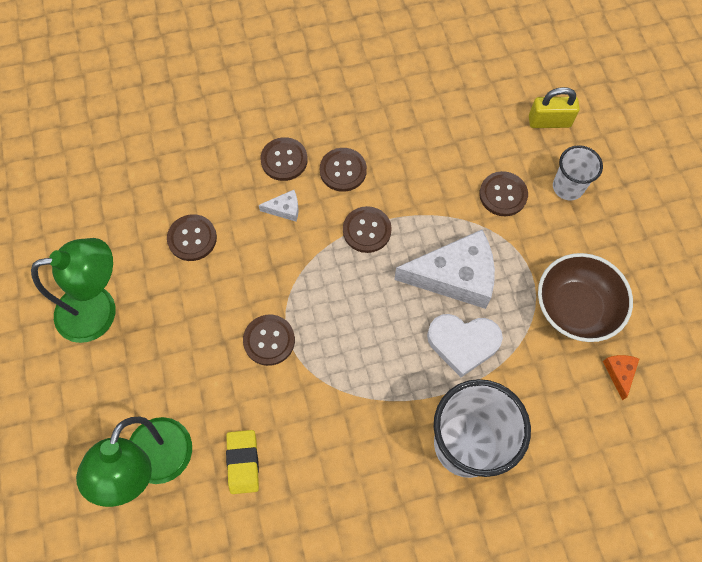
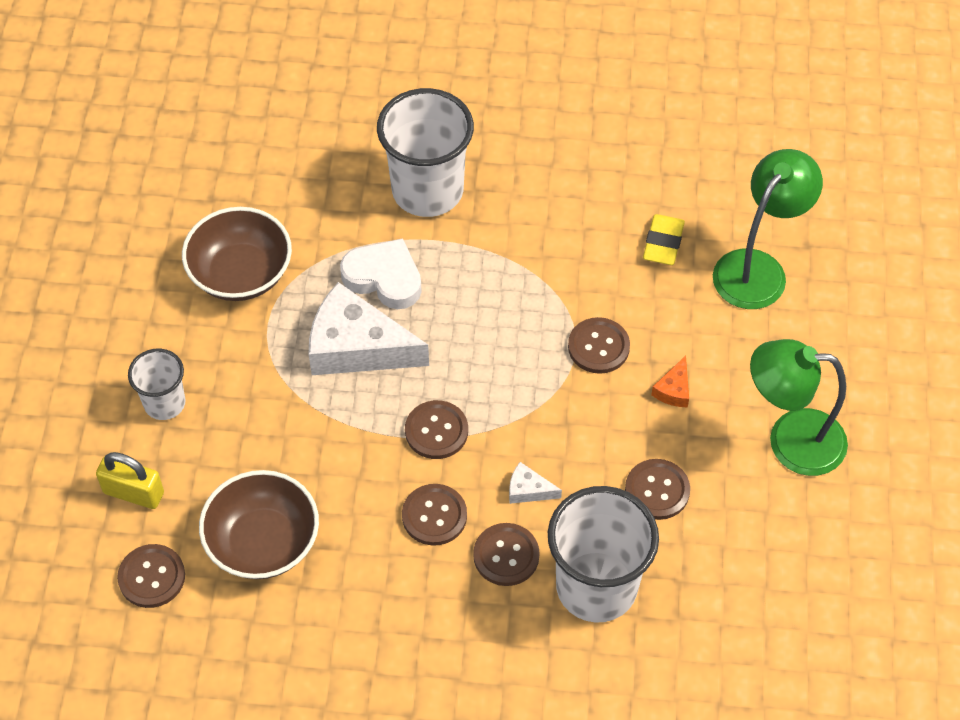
camera: 160 degrees left, 10 degrees down
(216, 159) = (596, 587): none -> white cup
(447, 118) = (263, 542): none -> brown bowl
(503, 195) = (249, 420): brown button -> brown button (151, 577)
(619, 373) = (235, 201): orange cheese -> orange cheese (673, 390)

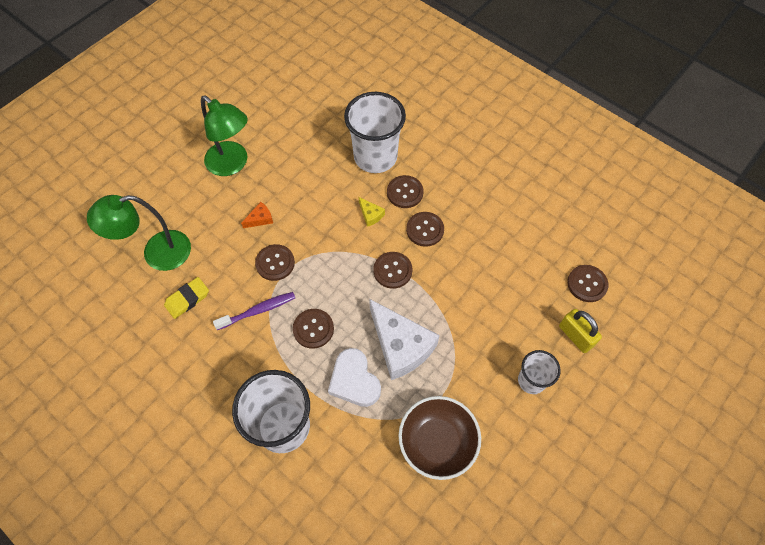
camera: 145 degrees left, 5 degrees up
(263, 542) = (519, 267): brown bowl -> none
(528, 490) = (370, 215): white cheese -> yellow cheese
(566, 281) = (258, 310): none -> purple toothbrush
(657, 490) = (312, 179): brown button -> brown button (313, 329)

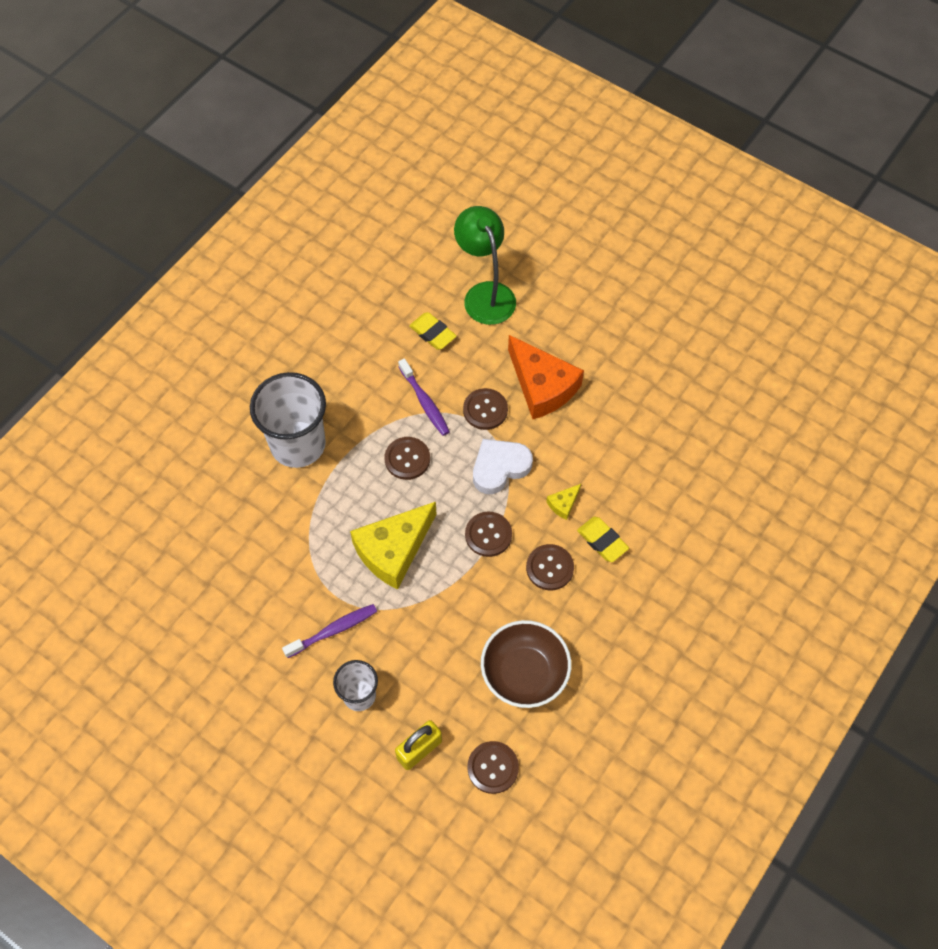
camera: 85 degrees right, 0 degrees up
(232, 164) = (614, 345): green lamp -> none
(260, 219) = (542, 386): orange cheese -> orange cheese, size x2.35
(354, 380) = (350, 506): white heart -> white heart (499, 467)
(375, 157) = (652, 502): white cup -> none
(400, 345) = (393, 550): white cheese -> yellow cheese
(405, 192) = (602, 541): brown button -> yellow eraser
(437, 442) = (285, 594): brown bowl -> brown bowl (524, 673)
(473, 400) = (333, 630): none -> purple toothbrush

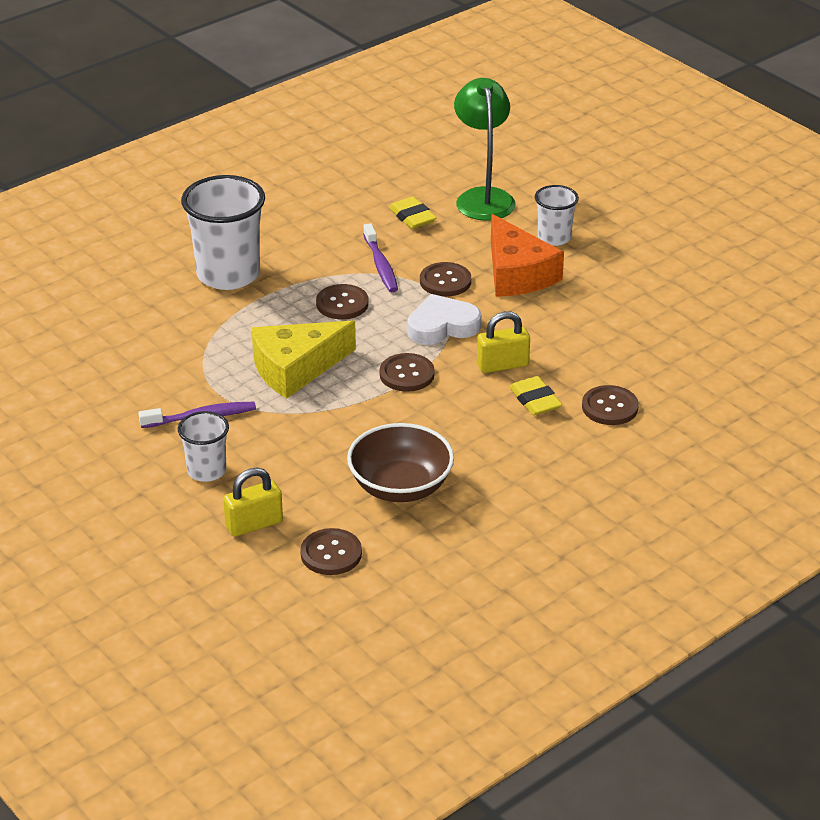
camera: 15 degrees right, 25 degrees down
(549, 568) = (465, 411): brown button -> brown button (610, 407)
(559, 333) = (554, 237): none -> white cup
(563, 504) = (502, 365): yellow cheese -> yellow padlock

